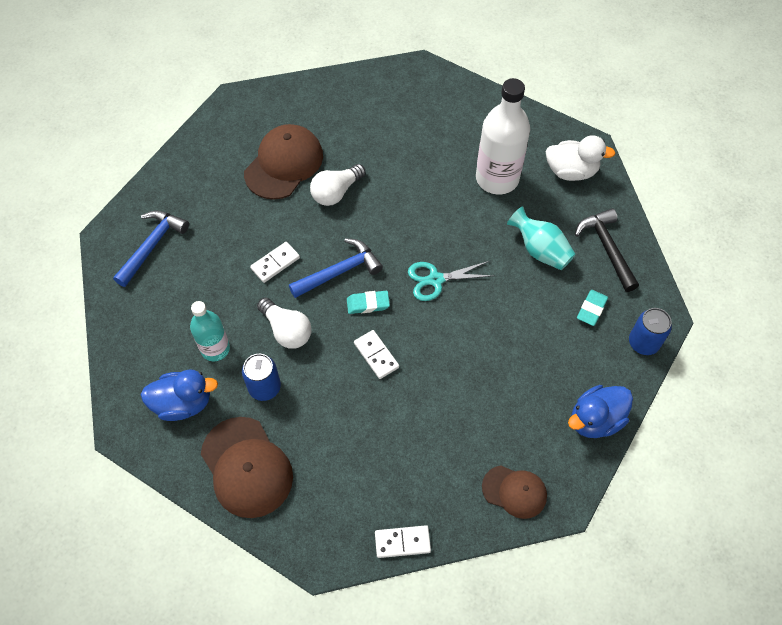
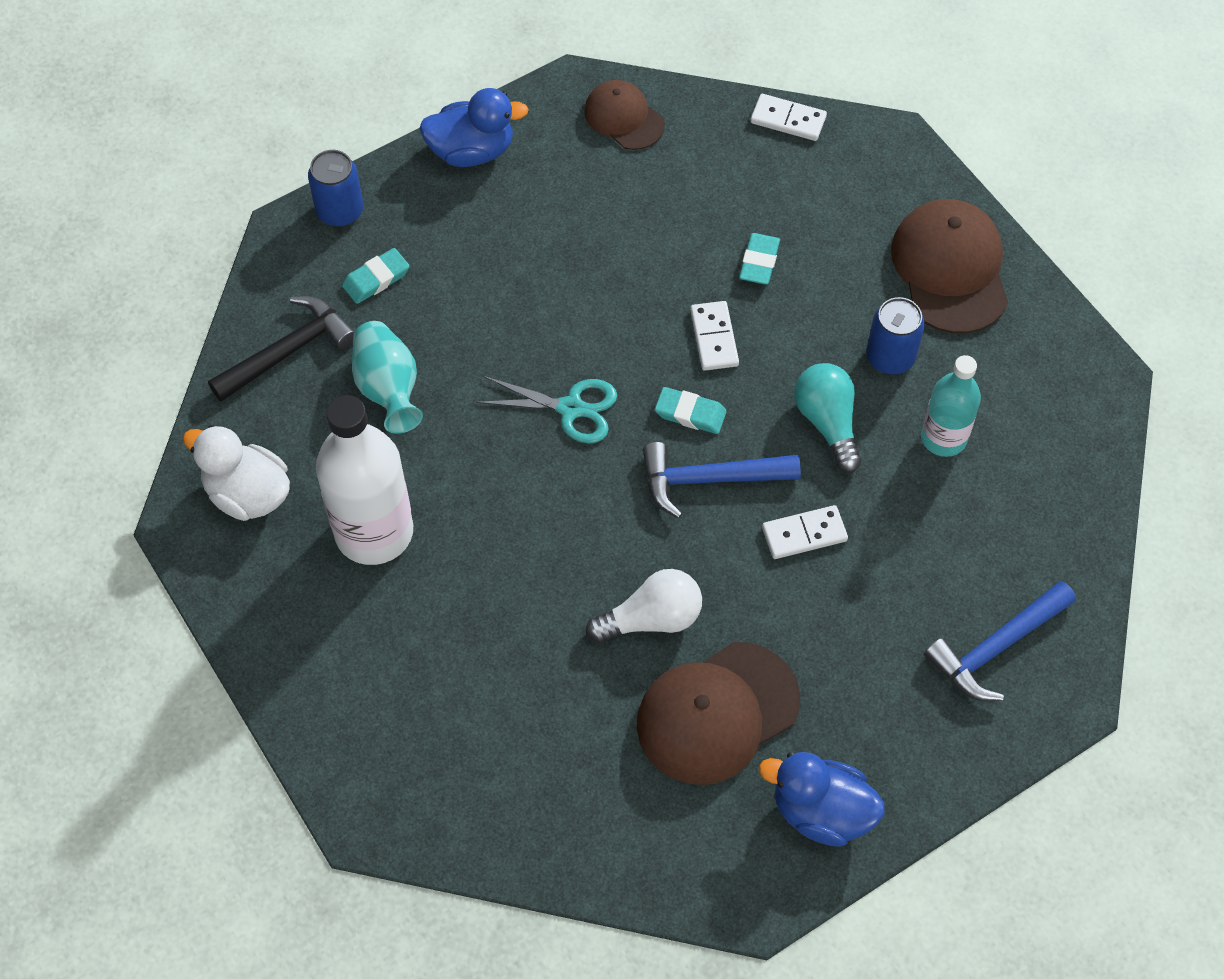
camera: 155 degrees left, 0 degrees up
(183, 403) = (1013, 380): blue duck -> blue duck (821, 812)
(286, 330) = (828, 423): white light bulb -> turquoise light bulb
(372, 419) = (759, 262): none -> turquoise eraser
(607, 248) = (288, 351): black hammer -> black hammer turned 135 degrees counterclockwise

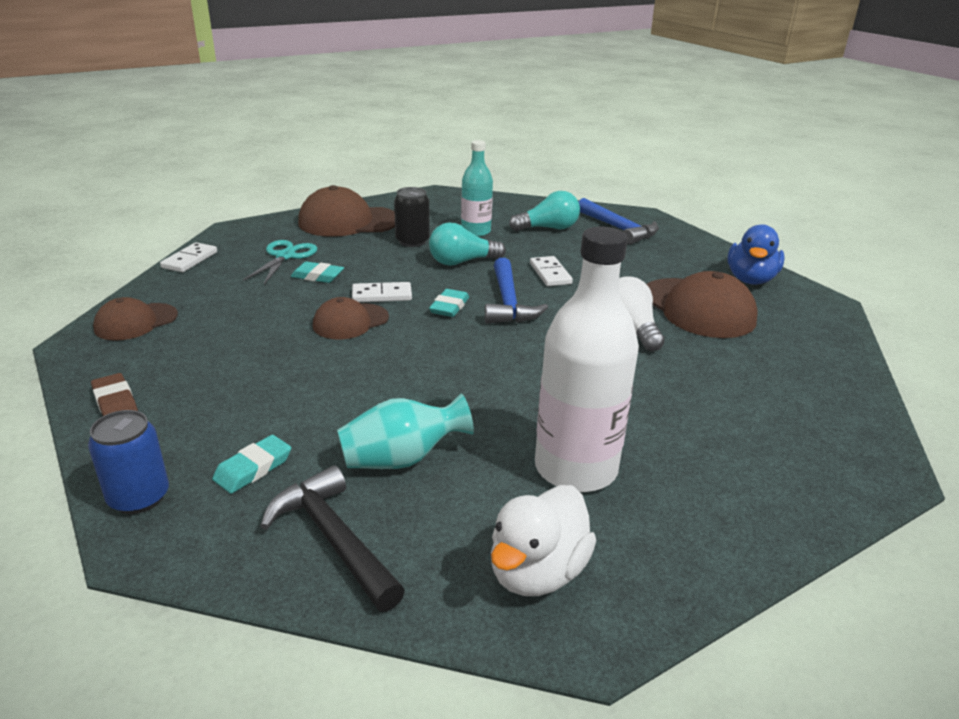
camera: 90 degrees left, 30 degrees down
(376, 279) = (253, 468): turquoise eraser -> turquoise eraser turned 75 degrees clockwise
(472, 151) = (115, 402): blue duck -> brown eraser
(571, 408) = (439, 356): turquoise scissors -> turquoise scissors (285, 256)
(642, 314) = (350, 322): none -> brown cap
(890, 357) = (412, 241): blue can -> black can
(977, 541) = (548, 228): none -> turquoise light bulb

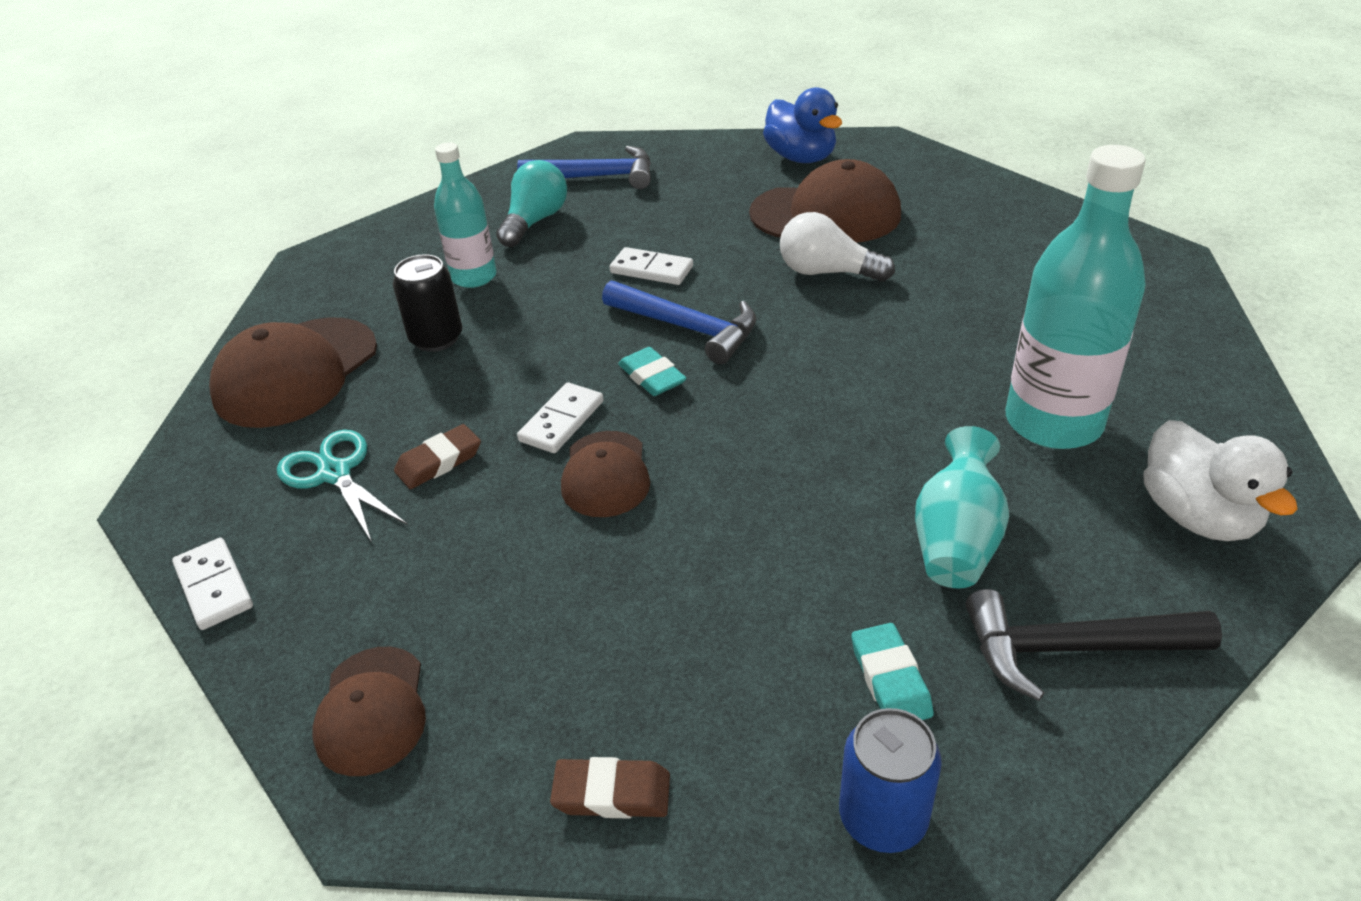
camera: 50 degrees left, 10 degrees up
(317, 276) = (439, 461): turquoise eraser -> brown eraser
(462, 262) = (545, 321): turquoise light bulb -> none
(575, 469) = (1053, 422): white bottle -> turquoise bottle

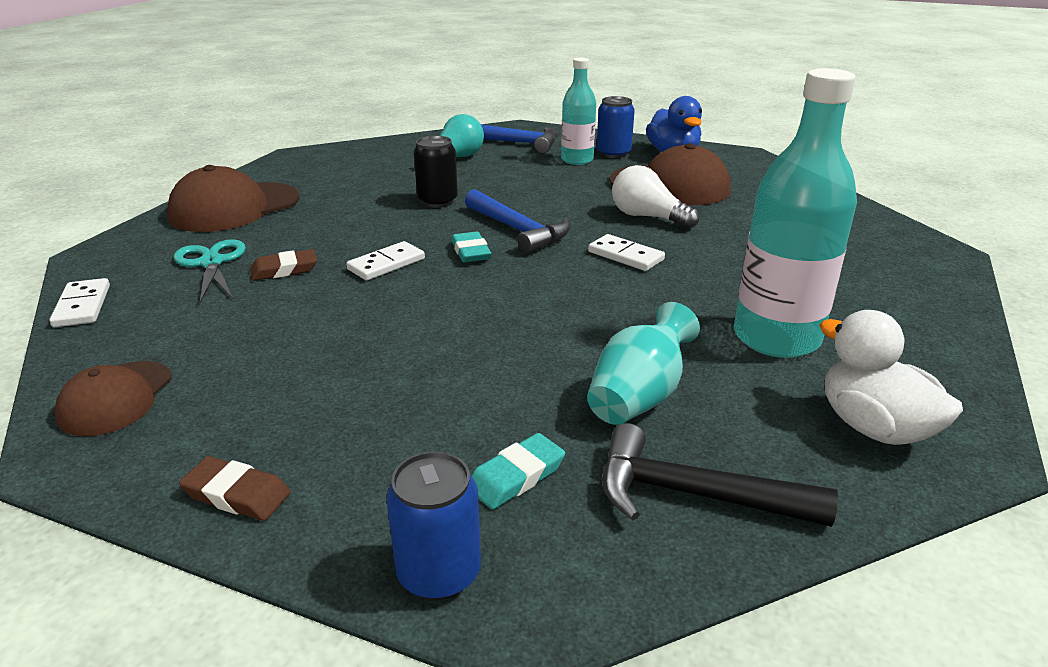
camera: 15 degrees right, 10 degrees down
(436, 338) = (339, 206): black can -> black can (437, 201)
(474, 277) = (390, 179): turquoise bottle -> turquoise bottle (577, 160)
(605, 474) = (393, 299): brown cap -> none
(651, 270) = (516, 195): white domino -> white domino (625, 256)
(729, 171) = (613, 153): none -> blue can
(890, 679) = (516, 476): turquoise eraser -> turquoise eraser turned 45 degrees clockwise
(1197, 516) = (873, 427): white duck -> white duck turned 150 degrees clockwise

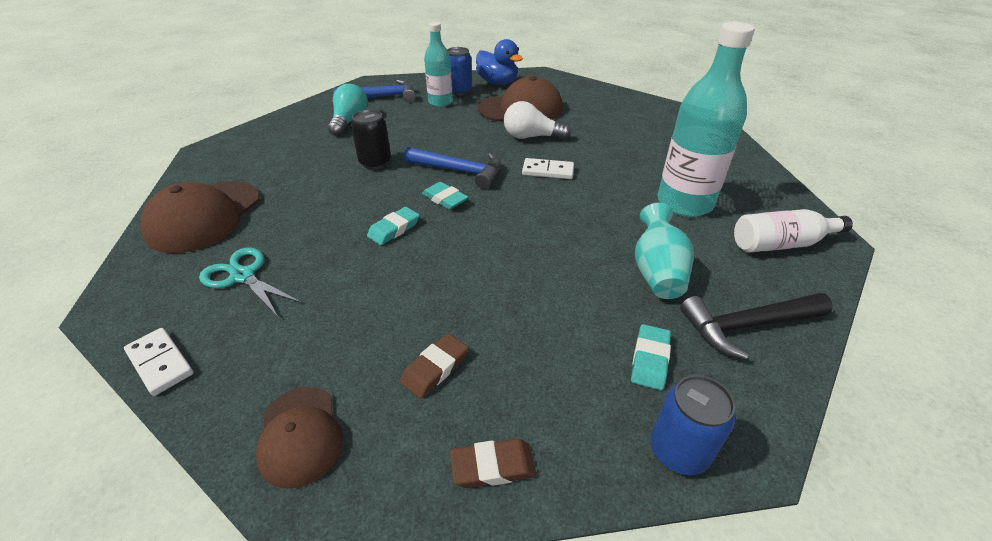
camera: 30 degrees left, 10 degrees up
(284, 270) = (316, 261): brown eraser -> brown eraser (435, 368)
(386, 264) = (394, 229): white domino -> turquoise eraser
(873, 427) = (781, 244): white duck -> white bottle

